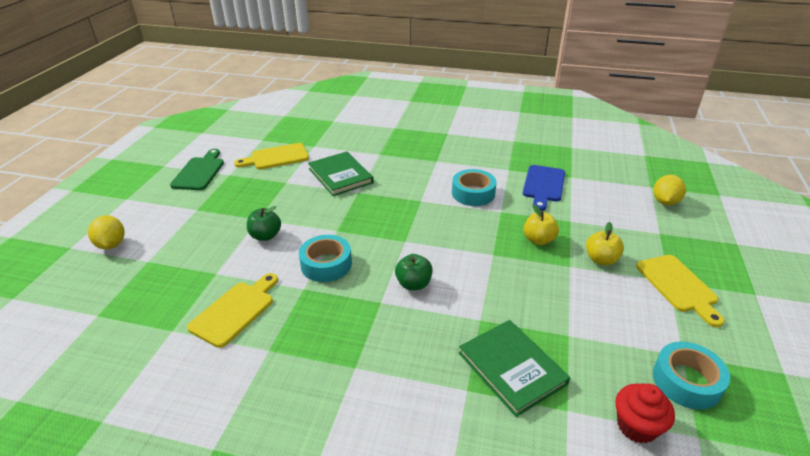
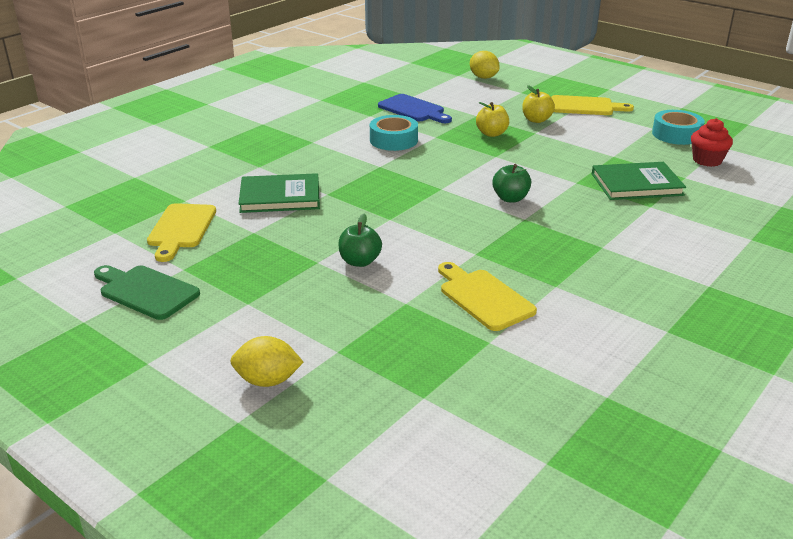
camera: 65 degrees left, 5 degrees down
(326, 264) = (445, 234): turquoise tape -> none

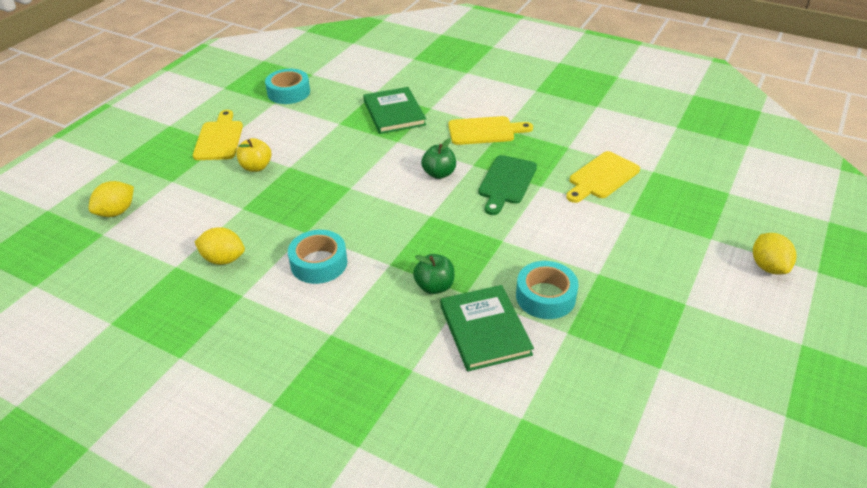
camera: 100 degrees left, 10 degrees up
(146, 291) = (712, 384): green cutting board -> green cutting board (506, 182)
(181, 229) = (588, 397): yellow cutting board -> yellow cutting board (485, 131)
(302, 229) = (545, 296): none -> turquoise tape
(360, 261) = (585, 247): green apple -> green apple (434, 286)
(413, 109) = (223, 259): blue cutting board -> yellow lemon
(492, 134) = (294, 194): yellow apple -> none
(707, 160) = (341, 81): red cupcake -> none

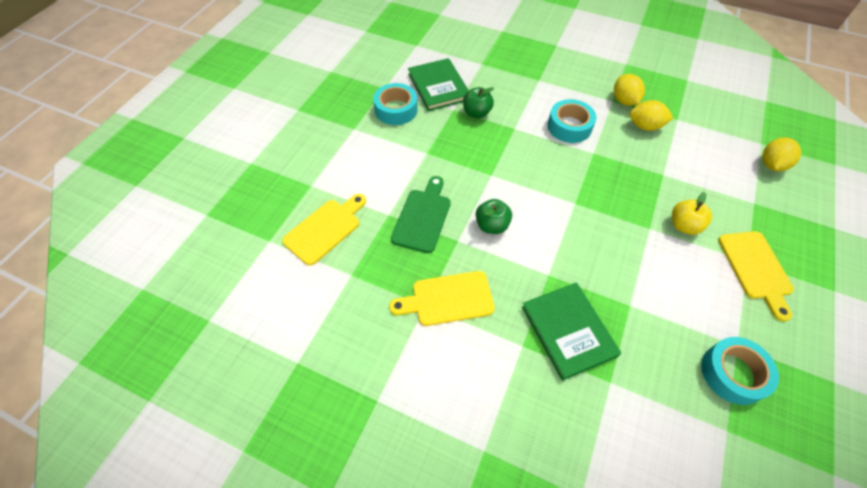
camera: 175 degrees right, 15 degrees up
(768, 267) = (219, 139): yellow lemon -> yellow lemon (624, 101)

